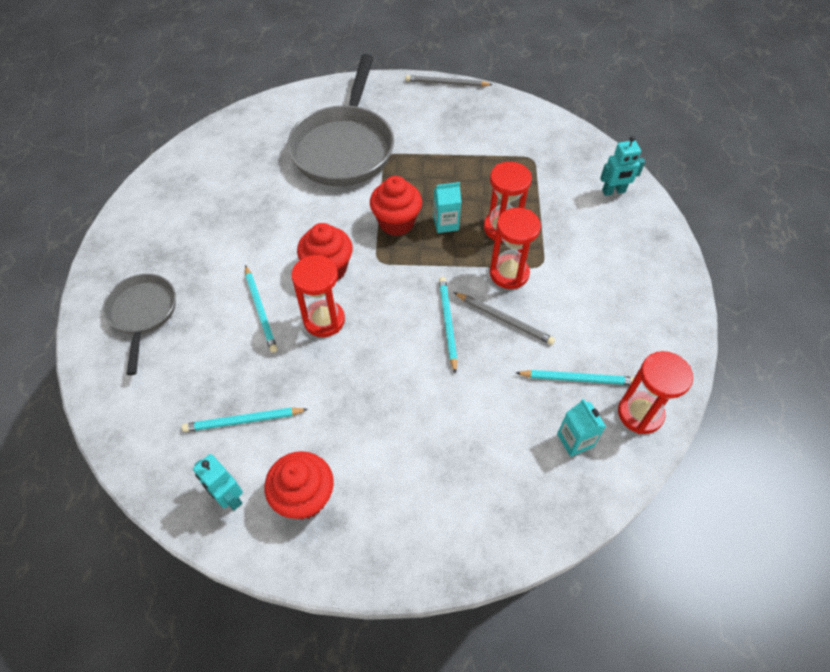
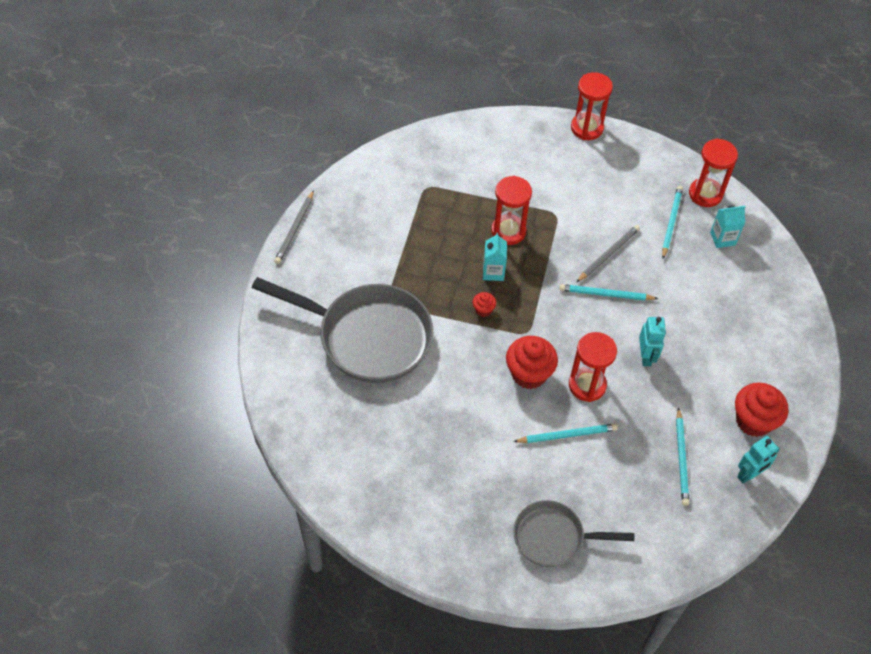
camera: 80 degrees left, 0 degrees up
(396, 222) = (483, 310): red cupcake -> red cupcake, size x0.48
(509, 273) = (561, 239): red hourglass -> red hourglass (587, 128)
(613, 191) = (484, 141): turquoise robot -> turquoise robot (646, 356)

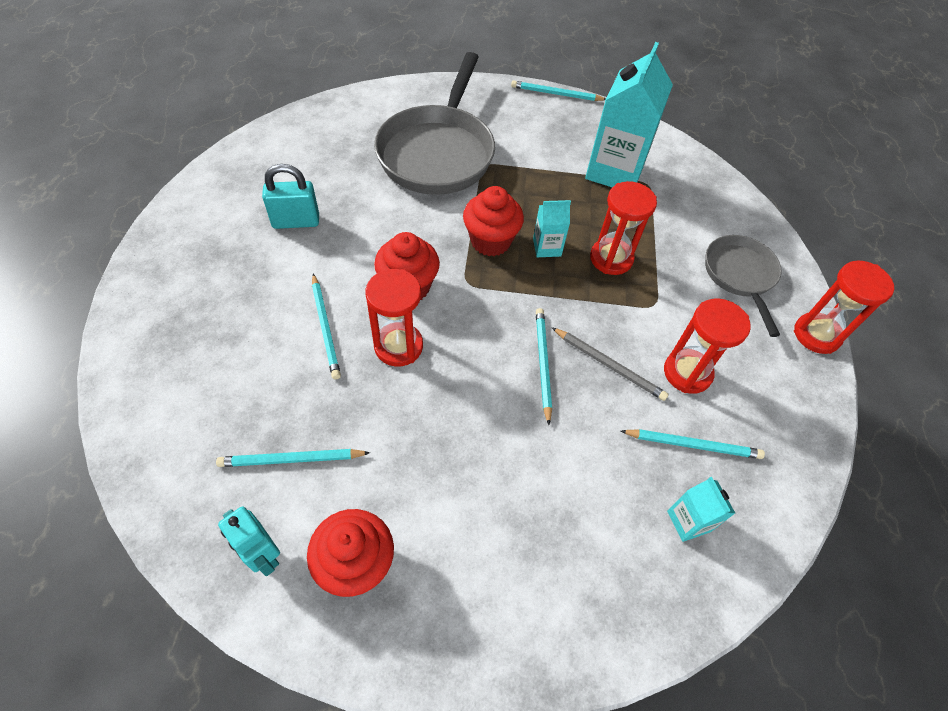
camera: 80 degrees right, 0 degrees up
(295, 229) = (556, 94): grey pencil -> turquoise pencil
(408, 206) = (615, 171): none -> turquoise carton
(447, 457) = (296, 221): none -> turquoise padlock
(483, 310) = (490, 241): red cupcake -> red cupcake, size x2.09
(553, 537) = (188, 318): grey pan -> grey pan (740, 276)
(646, 356) = (451, 413): turquoise robot -> none
(705, 194) = (767, 495): red hourglass -> red hourglass (687, 373)

